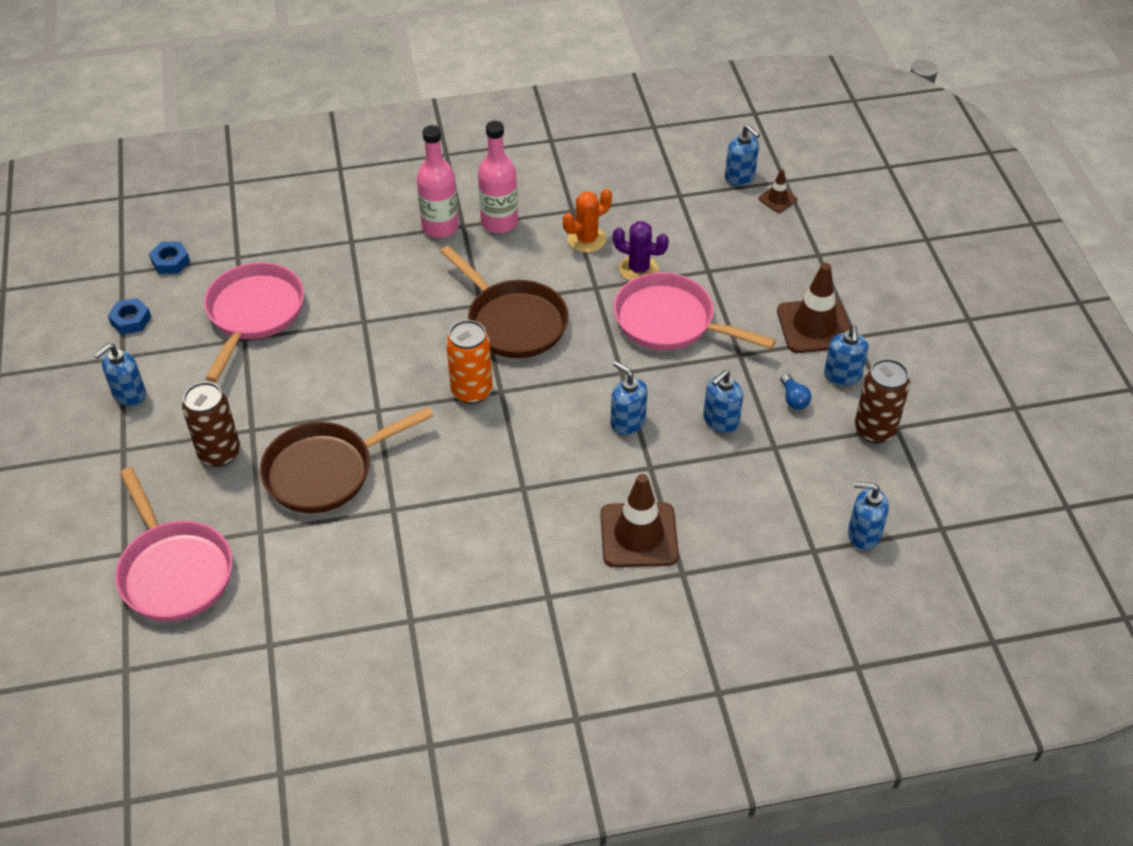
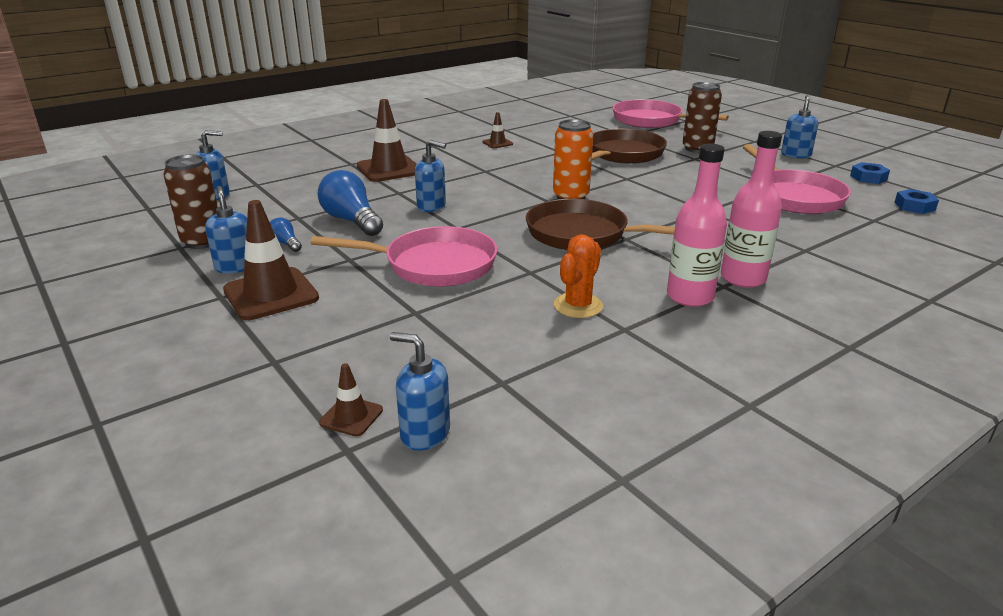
camera: 155 degrees right, 20 degrees down
(456, 570) = (497, 143): none -> brown traffic cone
(638, 269) = (496, 295): purple cactus -> none
(720, 420) = (351, 221): blue soap dispenser -> blue light bulb

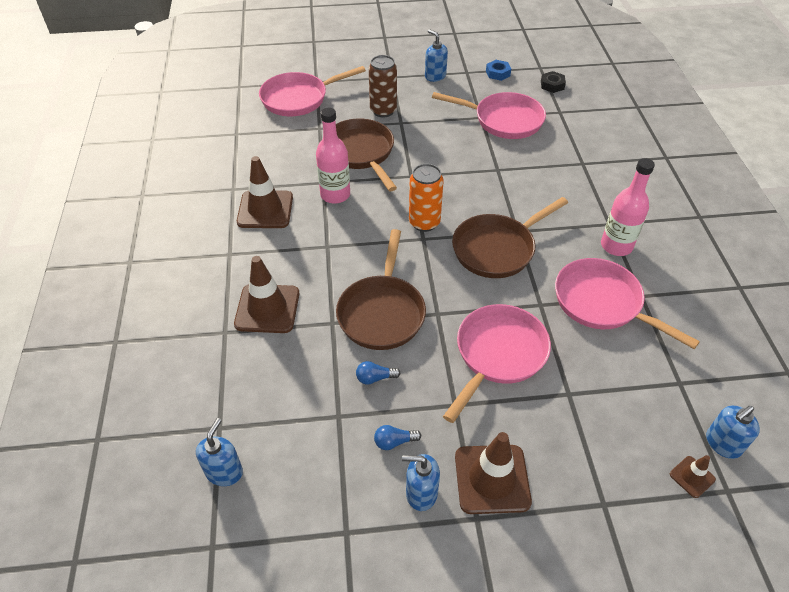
camera: 60 degrees left, 20 degrees up
(202, 241) = (345, 509): brown can -> none
(351, 221) = (375, 378): blue light bulb -> blue light bulb, size x0.49
(431, 206) = (382, 312): blue soap dispenser -> brown pan
(497, 143) = (265, 210): brown traffic cone -> brown traffic cone, size x2.05
(578, 306) = (602, 303): orange cactus -> pink pan
(743, 278) = (605, 210): pink bottle -> pink bottle (335, 195)
(914, 206) = (552, 85): blue nut -> black nut

